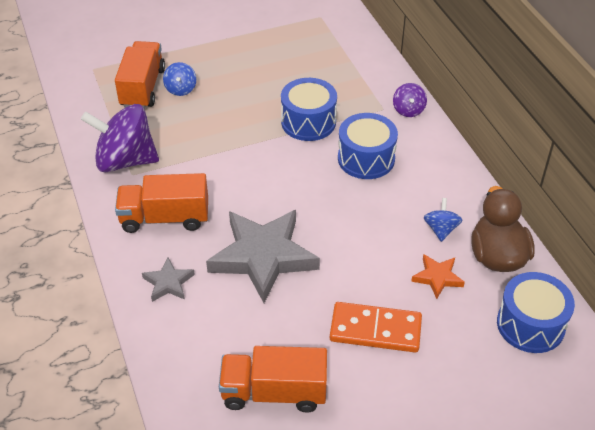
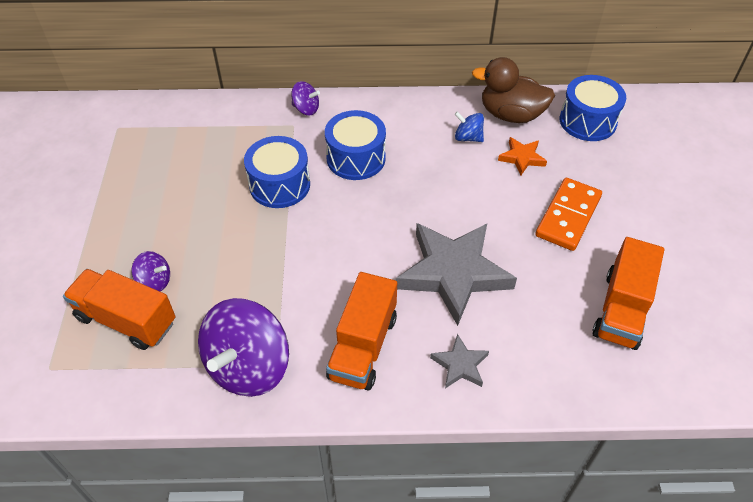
camera: 70 degrees left, 5 degrees up
(181, 89) = (155, 282): blue spinning top -> purple spinning top

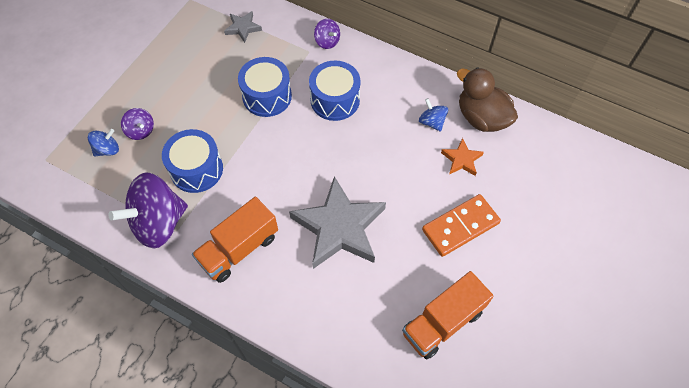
camera: 30 degrees right, 10 degrees up
(126, 320) = (107, 150): orange truck -> blue spinning top
(460, 365) = (293, 298): grey star -> grey star (243, 28)
(587, 121) = (541, 153): blue drum -> blue drum (196, 169)

